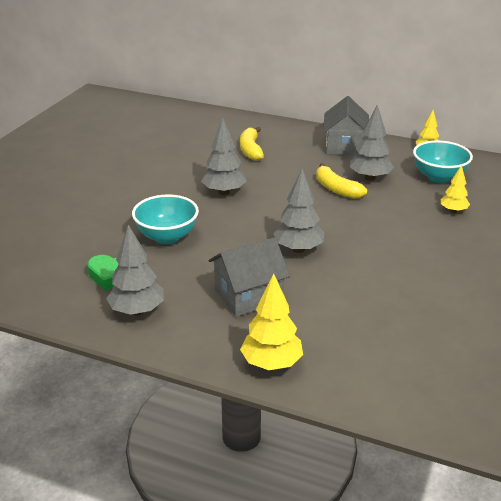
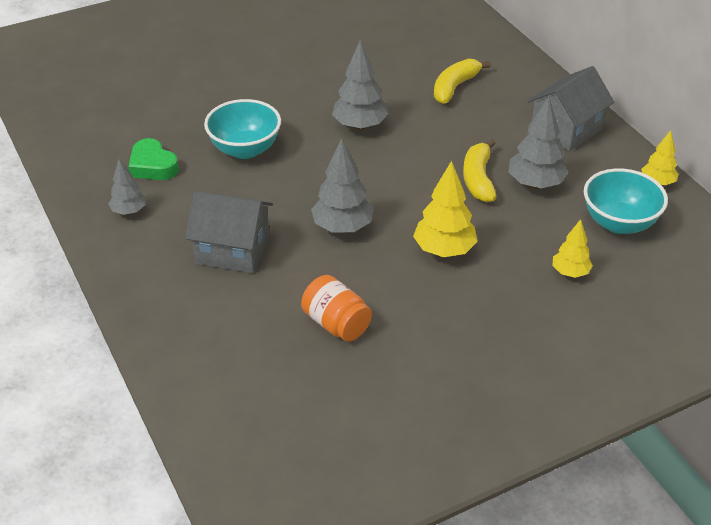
camera: 40 degrees right, 10 degrees up
(137, 311) = (129, 211): grey tree -> grey tree, size x0.62
(271, 364) = (164, 325): yellow tree -> yellow tree (444, 250)
(376, 301) = (336, 324): none -> orange jar

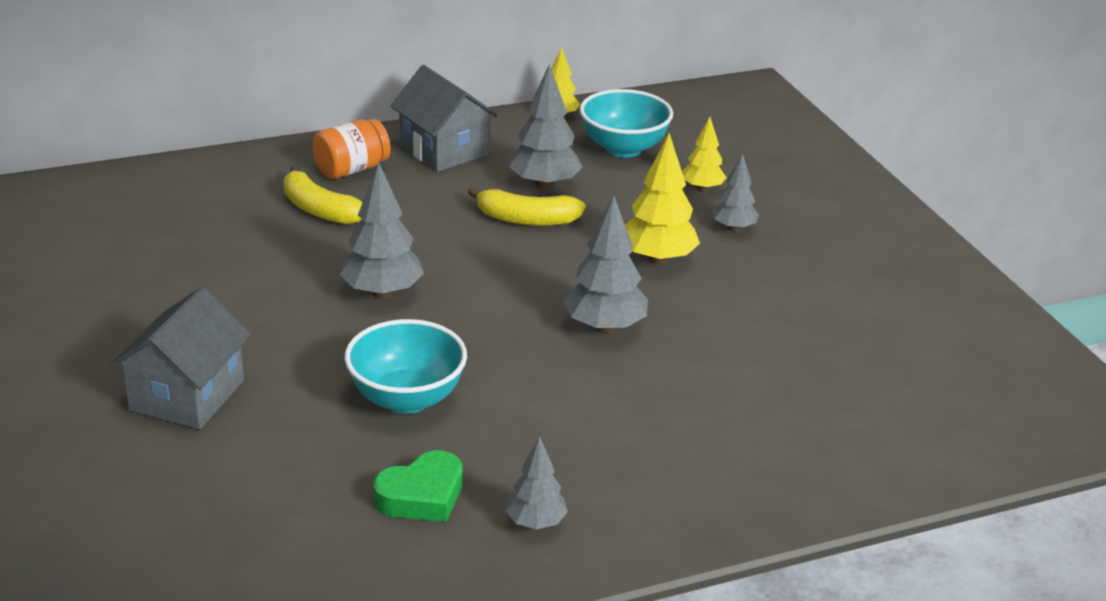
camera: 85 degrees left, 10 degrees down
(233, 250) = (640, 422): grey house -> grey house (187, 395)
(336, 324) = (785, 348): orange jar -> orange jar (352, 169)
(509, 293) = (733, 228): none -> grey tree

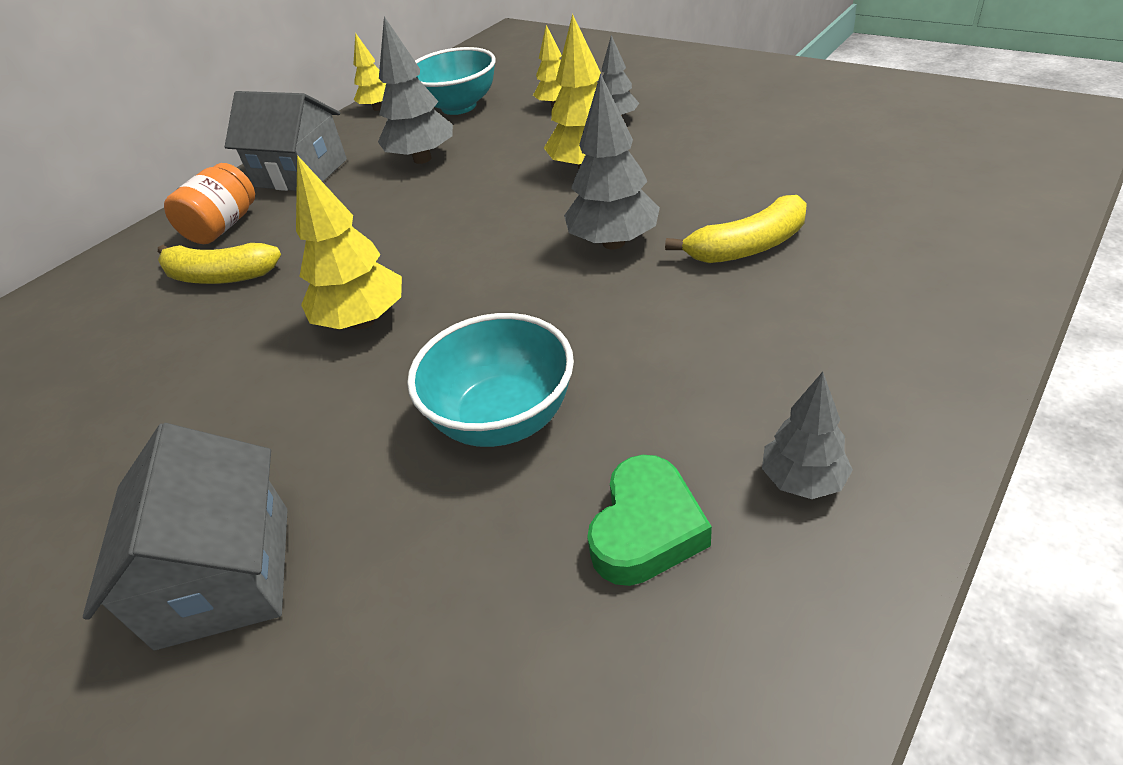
camera: 25 degrees left, 10 degrees up
(382, 293) = (363, 321): grey tree -> yellow tree
(526, 219) = (437, 191): yellow banana -> yellow banana (747, 247)

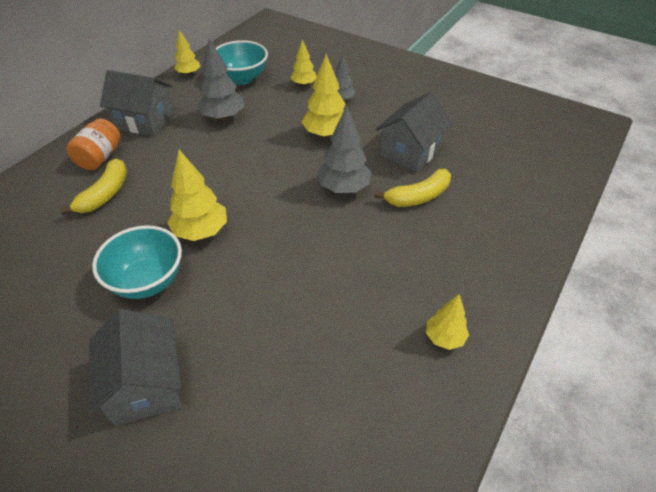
camera: 10 degrees left, 5 degrees up
(219, 276) = (105, 194): yellow banana -> yellow banana turned 75 degrees counterclockwise
(503, 418) = (289, 297): turquoise bowl -> turquoise bowl (148, 281)
(646, 529) = (368, 362): green heart -> none
(733, 182) = (410, 152): none -> grey house
(802, 480) = (444, 337): grey tree -> yellow tree

